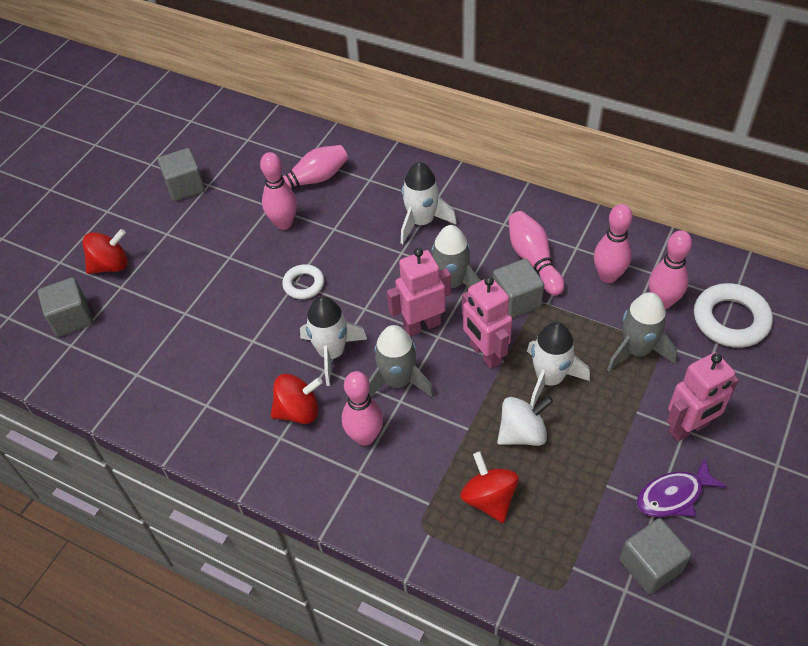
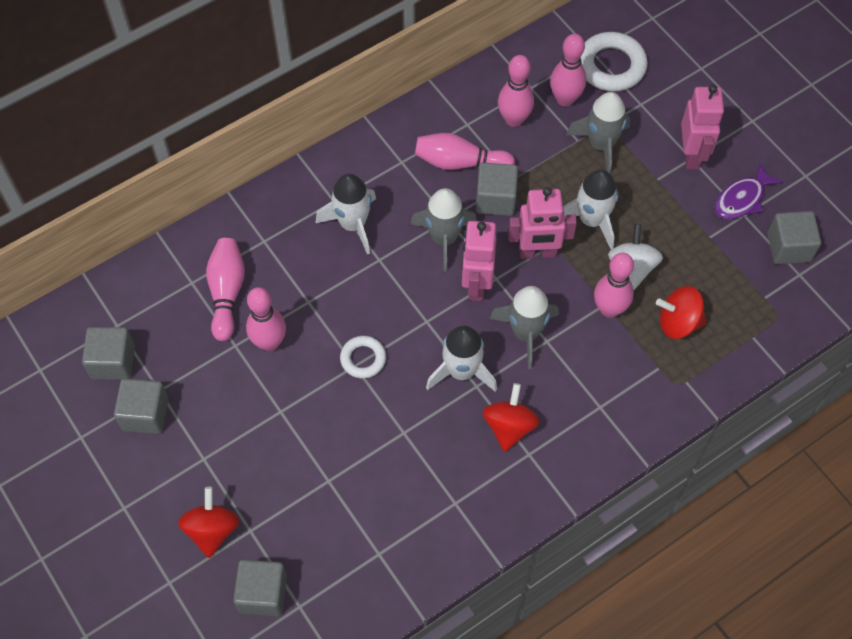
camera: 65 degrees left, 10 degrees up
(217, 151) = (113, 362): none -> grey cube
(365, 437) = (568, 385): pink bowling pin -> pink bowling pin (609, 309)
(674, 495) = (742, 199): purple fish -> purple fish turned 45 degrees clockwise

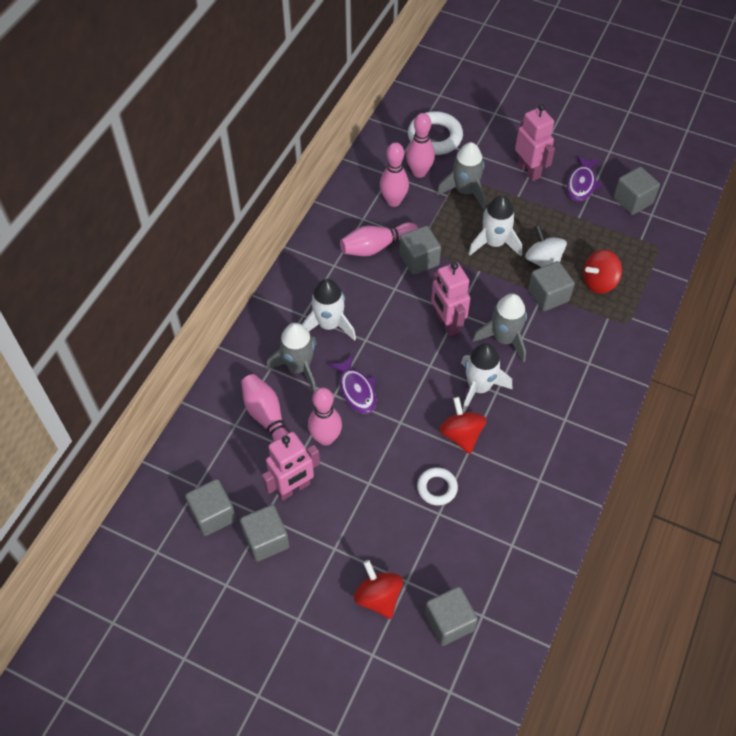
camera: 30 degrees left, 5 degrees down
(333, 308) = (356, 390): none -> purple fish
(363, 359) = (403, 414): white ring -> white ring (437, 488)
(444, 239) = (402, 303): grey rocket -> grey rocket (299, 367)
(509, 426) = (538, 408): red spinning top -> red spinning top (461, 435)
(537, 252) = (473, 281): pink robot -> pink robot (293, 488)
(609, 309) = (548, 295): pink bowling pin -> grey cube

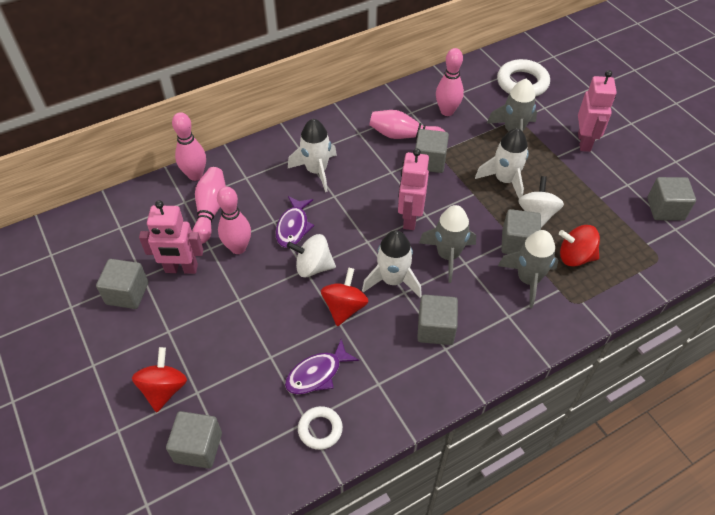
camera: 35 degrees right, 5 degrees down
(213, 515) = (110, 253): grey cube -> grey cube (435, 329)
(299, 367) = (266, 188): grey rocket -> grey rocket (528, 280)
(405, 415) = (313, 267): none -> white spinning top
(419, 172) = (486, 101): pink bowling pin -> pink bowling pin (195, 175)
(437, 488) = (287, 336): white ring -> white ring (320, 429)
(581, 184) = (625, 173): purple fish -> purple fish (317, 374)

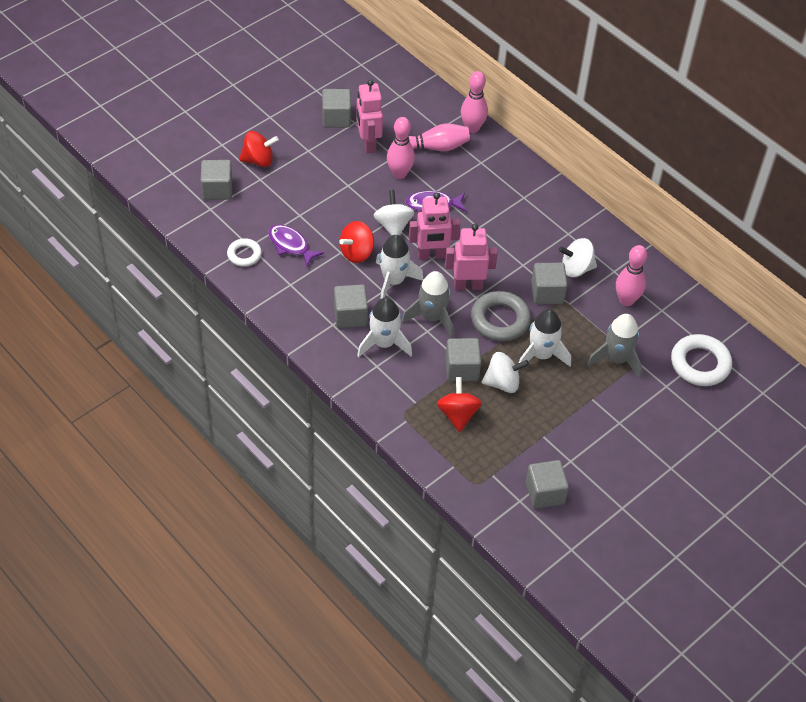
camera: 75 degrees right, 0 degrees up
(316, 171) = (505, 209): white rocket -> white rocket (384, 343)
(344, 307) = (357, 253): red spinning top -> red spinning top turned 135 degrees clockwise
(403, 136) = (576, 268): pink bowling pin -> white spinning top
(458, 202) = (500, 320): none -> grey ring
(528, 280) = (420, 378): grey rocket -> none
(584, 142) = (622, 423): pink robot -> pink robot (432, 255)

